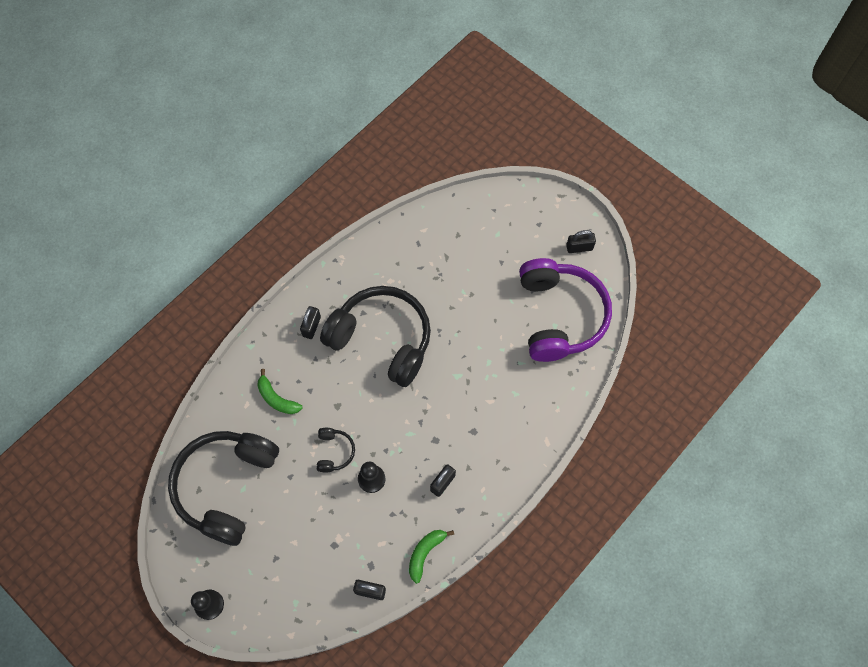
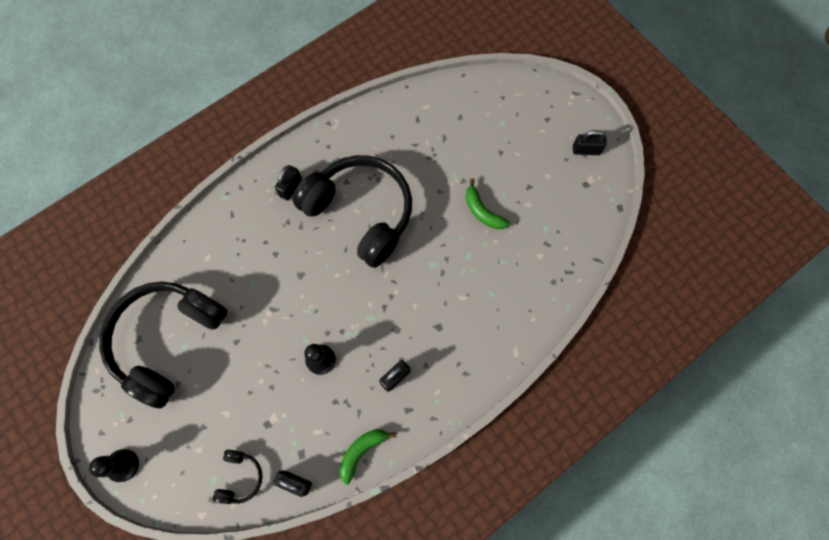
camera: 10 degrees right, 5 degrees up
(276, 398) = (239, 256): green banana -> green banana (482, 211)
(334, 452) = (287, 323): black headphones -> black headphones (240, 477)
(559, 316) = (552, 219): purple headphones -> none

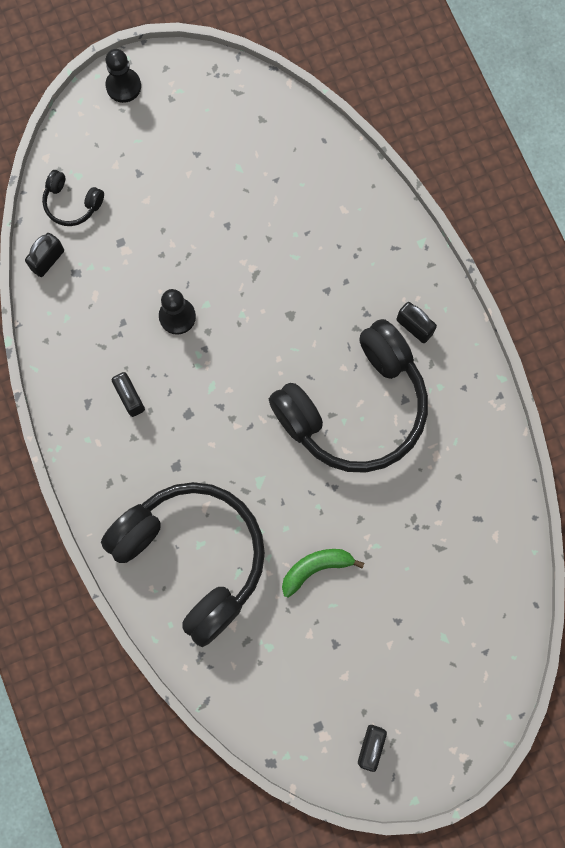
camera: 105 degrees right, 5 degrees up
(168, 340) = (250, 150): black headphones -> black headphones (193, 558)
(362, 451) = (58, 340): green banana -> none

